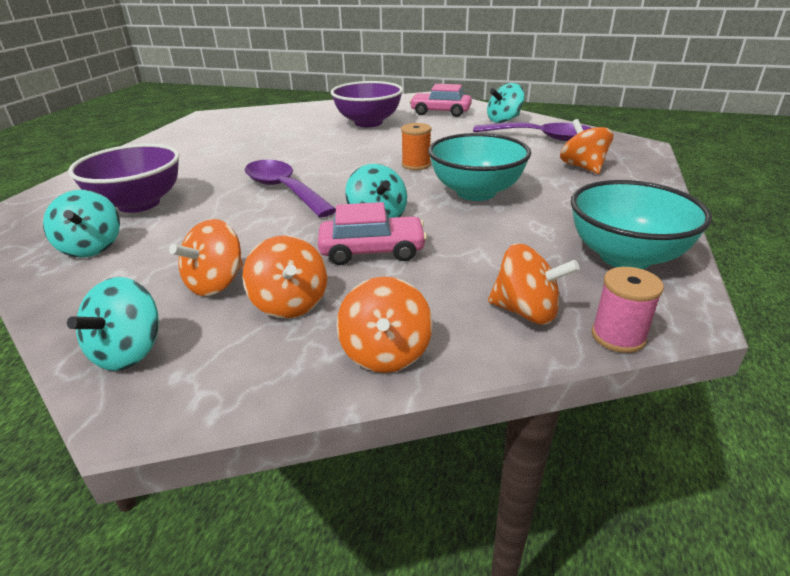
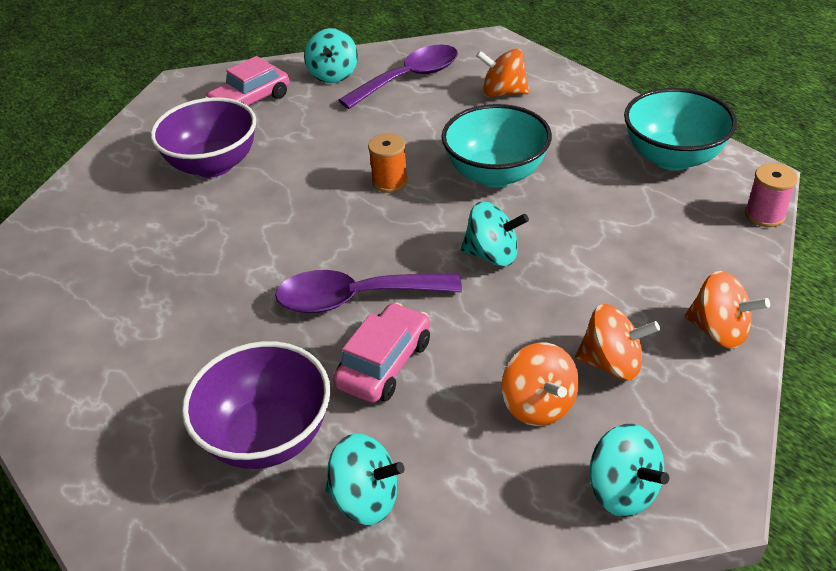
camera: 55 degrees left, 10 degrees up
(372, 251) = (556, 282): pink car -> pink car (384, 363)
(526, 311) = (710, 240): orange spinning top -> none

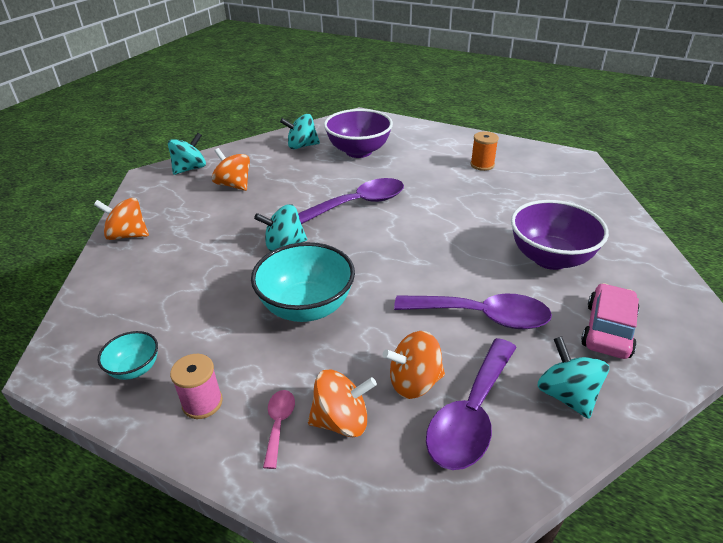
camera: 155 degrees right, 5 degrees down
(338, 131) = (482, 316): none -> purple spoon
(384, 363) = (322, 182): pink car -> none
(390, 182) = (393, 278): orange spool -> orange spool (482, 165)
(550, 100) = (279, 424): none -> pink spoon
(612, 363) = (195, 208): orange spinning top -> orange spinning top (414, 382)
(622, 490) = (190, 169): turquoise spinning top -> turquoise spinning top turned 105 degrees clockwise
(672, 157) = (135, 369): turquoise bowl -> turquoise bowl, size x0.51
(764, 215) = (62, 324): pink spool -> pink spool (202, 403)

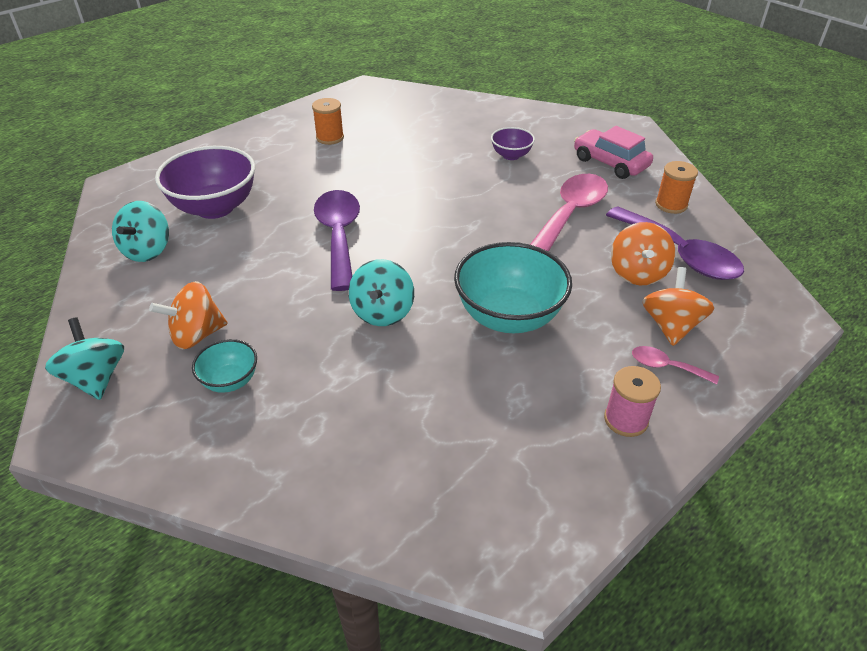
camera: 70 degrees left, 5 degrees up
(128, 235) = (246, 473): orange spinning top -> none
(135, 369) = (555, 476): turquoise bowl -> turquoise bowl (230, 381)
(482, 316) = (570, 214): purple spoon -> pink spoon
(550, 258) = (511, 155): purple bowl -> purple bowl, size x0.51
(566, 395) = (671, 205): turquoise spinning top -> orange spool

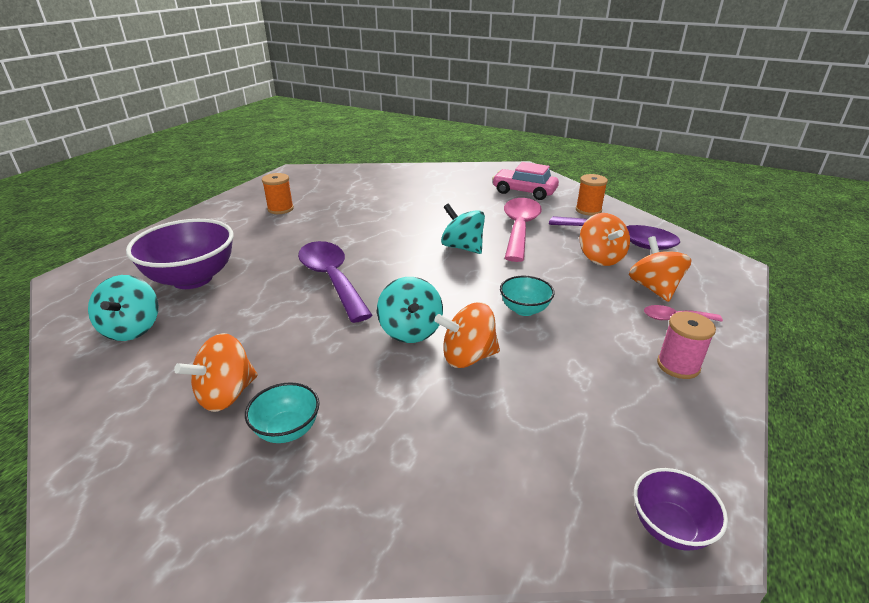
camera: 20 degrees left, 10 degrees down
(96, 378) = (118, 470): turquoise spinning top -> turquoise spinning top (462, 247)
(420, 354) = (468, 357): none -> orange spinning top
(509, 316) = (524, 309): turquoise bowl -> turquoise bowl, size x0.51
(511, 155) = (445, 198): purple bowl -> purple bowl (669, 527)

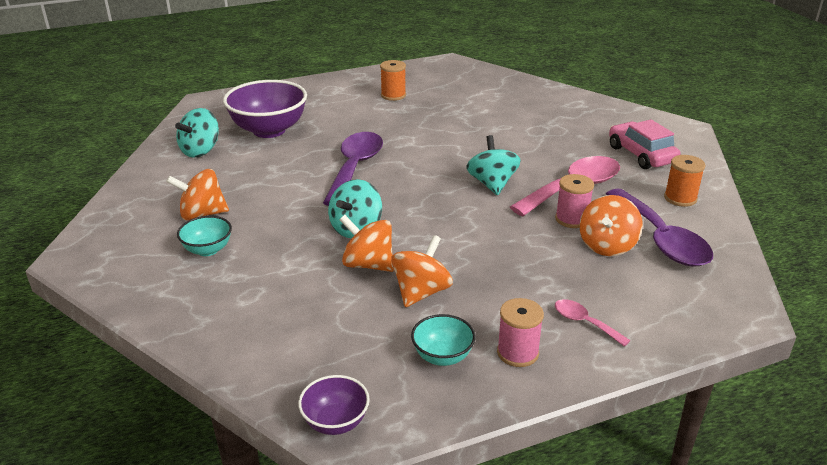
camera: 40 degrees right, 0 degrees up
(524, 309) = (462, 254): turquoise bowl -> turquoise bowl (442, 356)
(552, 250) = (571, 219): none -> pink spool
(654, 288) = (611, 293): orange spinning top -> orange spinning top (421, 292)

